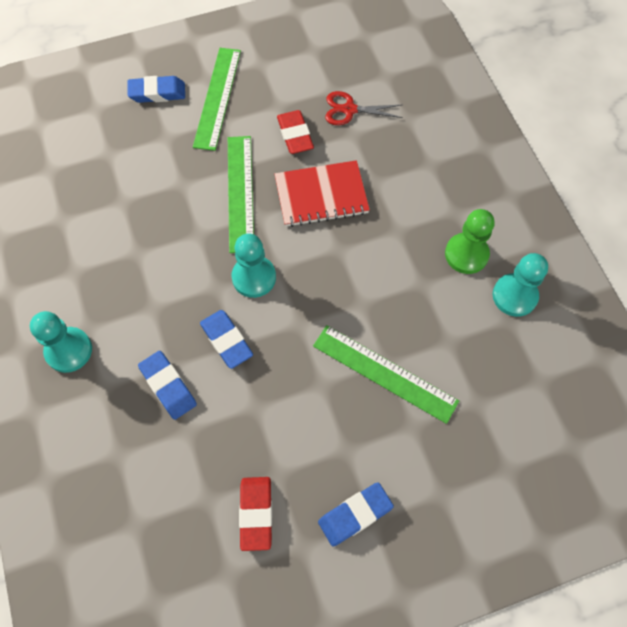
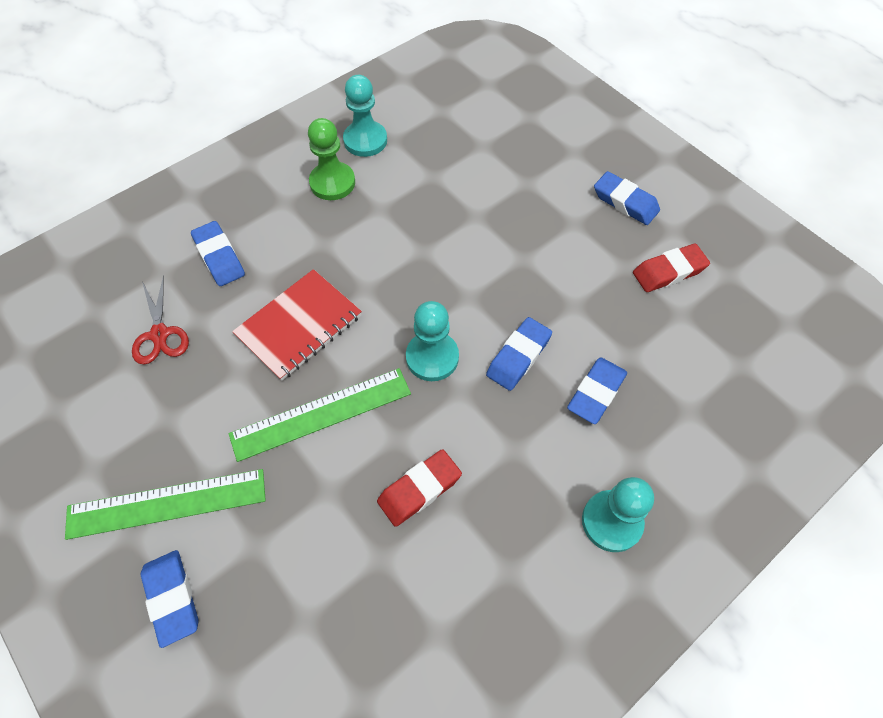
camera: 110 degrees left, 5 degrees down
(295, 135) = (214, 382): red eraser -> red eraser (419, 490)
(321, 195) = (299, 326): red notebook -> red notebook turned 75 degrees clockwise
(384, 373) = (487, 214): green ruler -> none
(409, 156) = (219, 257): none -> blue eraser

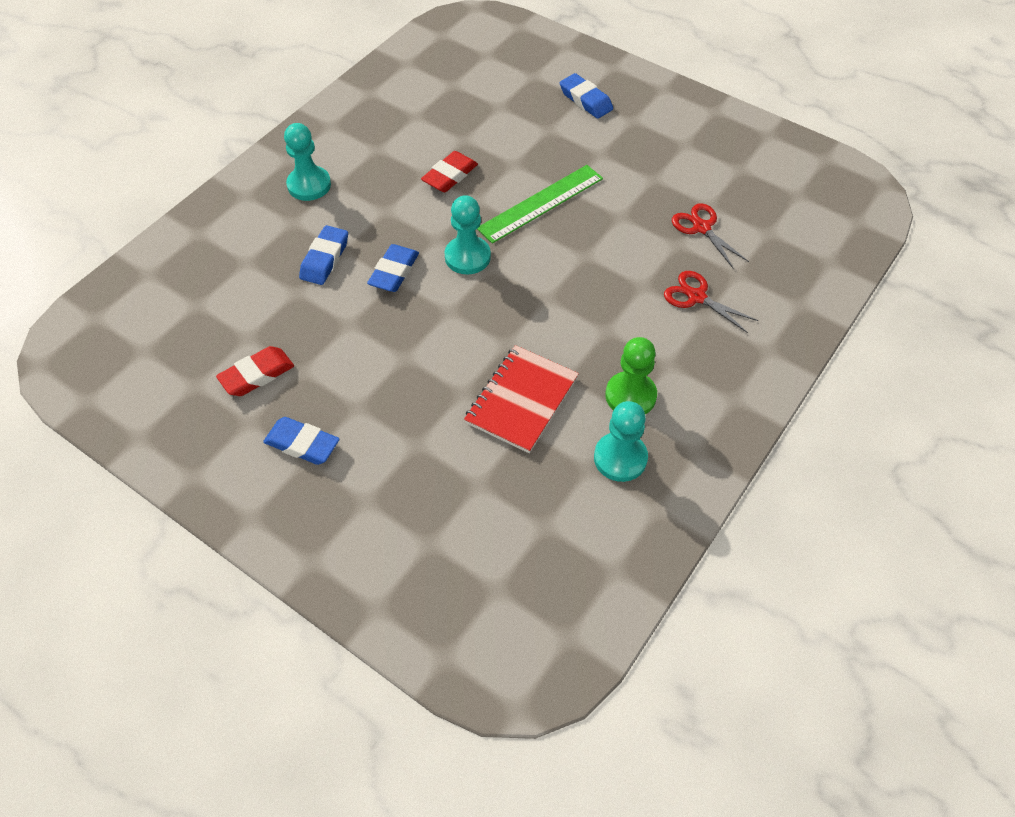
camera: 165 degrees right, 5 degrees down
(167, 503) = (620, 137): green ruler -> none
(219, 257) = (696, 297): blue eraser -> red scissors
(299, 326) = (590, 257): red notebook -> red notebook (521, 400)

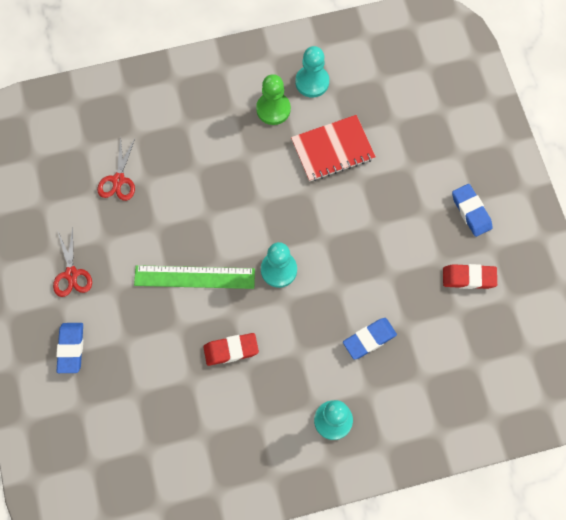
camera: 140 degrees left, 15 degrees up
(394, 272) = (333, 293): blue eraser -> none
(696, 297) = (175, 138): red scissors -> red scissors (71, 274)

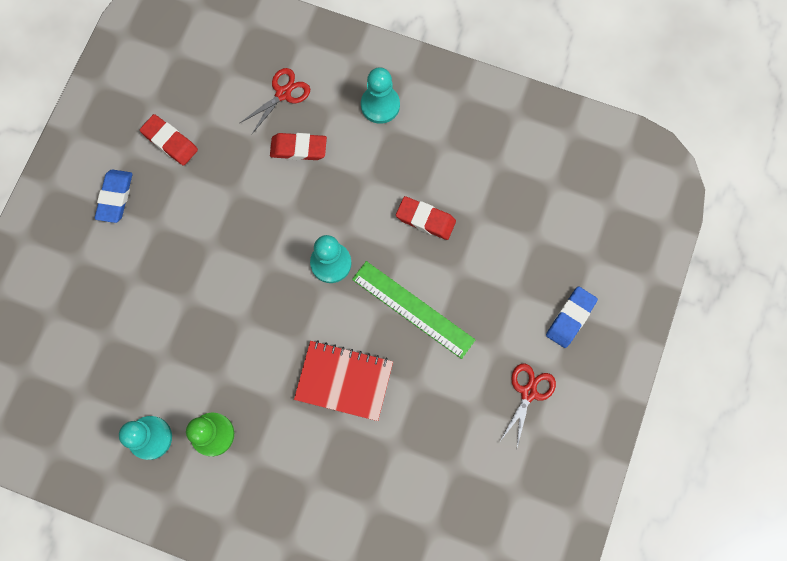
camera: 145 degrees left, 5 degrees up
(118, 180) = (422, 464): red scissors -> red scissors (283, 93)
(332, 149) = (189, 347): red notebook -> red notebook (344, 381)
(369, 339) = (298, 148): blue eraser -> red eraser

